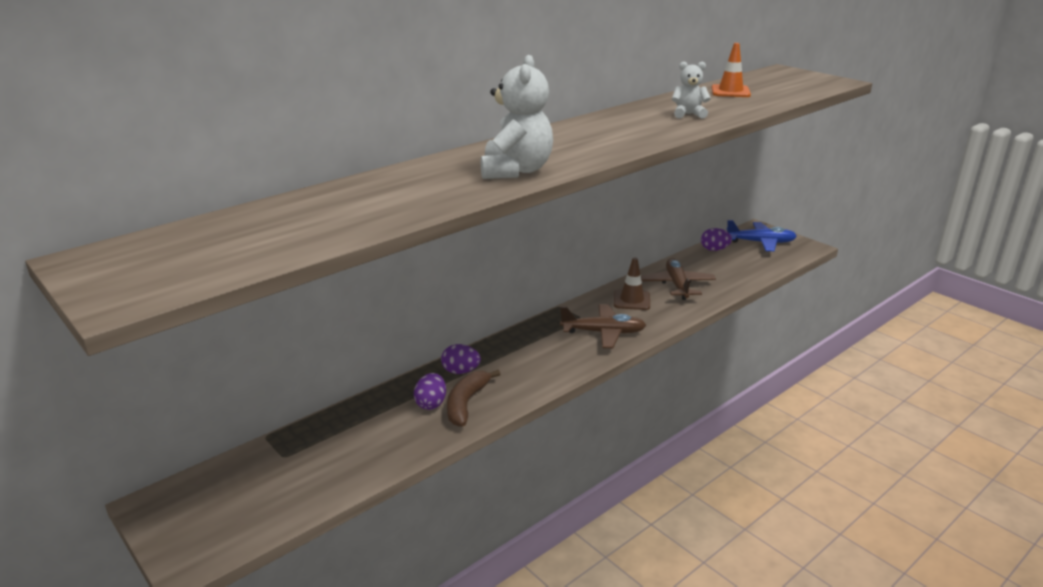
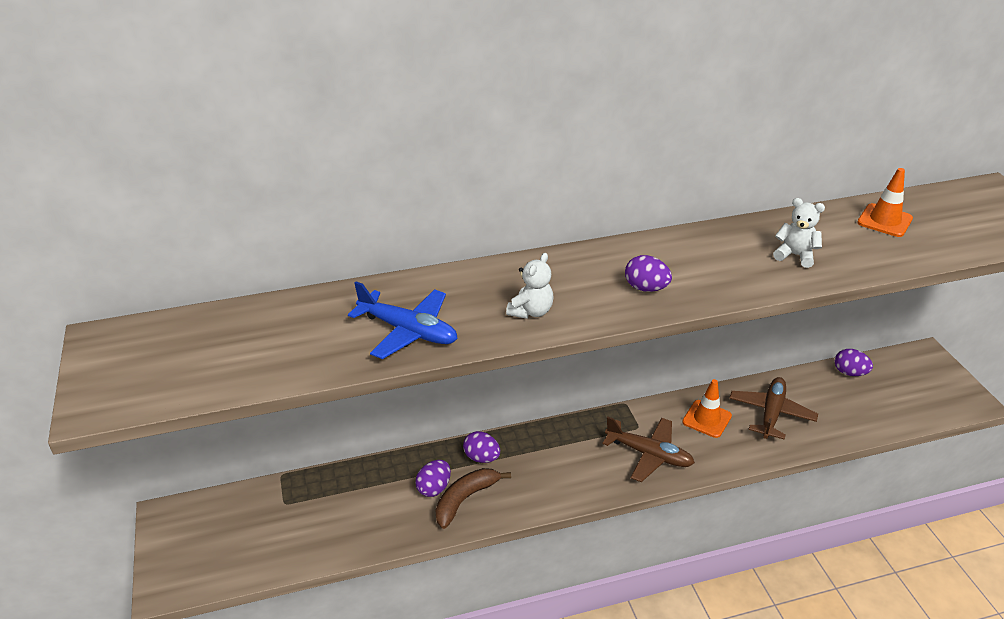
camera: 25 degrees right, 10 degrees up
(516, 171) = (531, 311): white teddy bear -> white teddy bear, size x0.57
(596, 145) = (646, 288): none -> purple egg
(631, 300) = (706, 419): brown traffic cone -> orange traffic cone
(761, 242) = (915, 378): blue plane -> blue plane (408, 331)

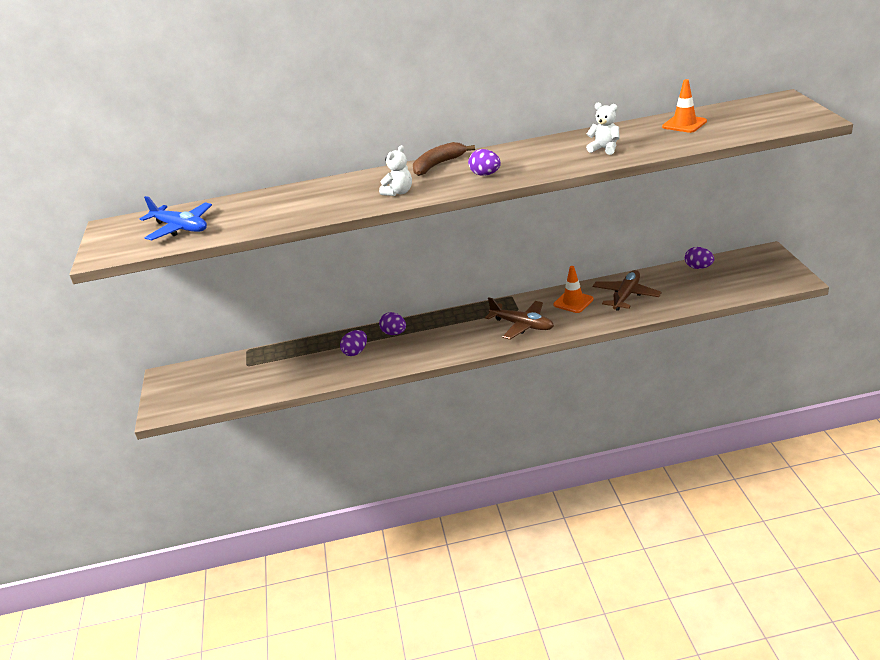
camera: 10 degrees right, 5 degrees down
(408, 331) = (310, 208): blue plane -> blue plane (180, 228)
(465, 499) = (377, 357): brown banana -> brown banana (438, 165)

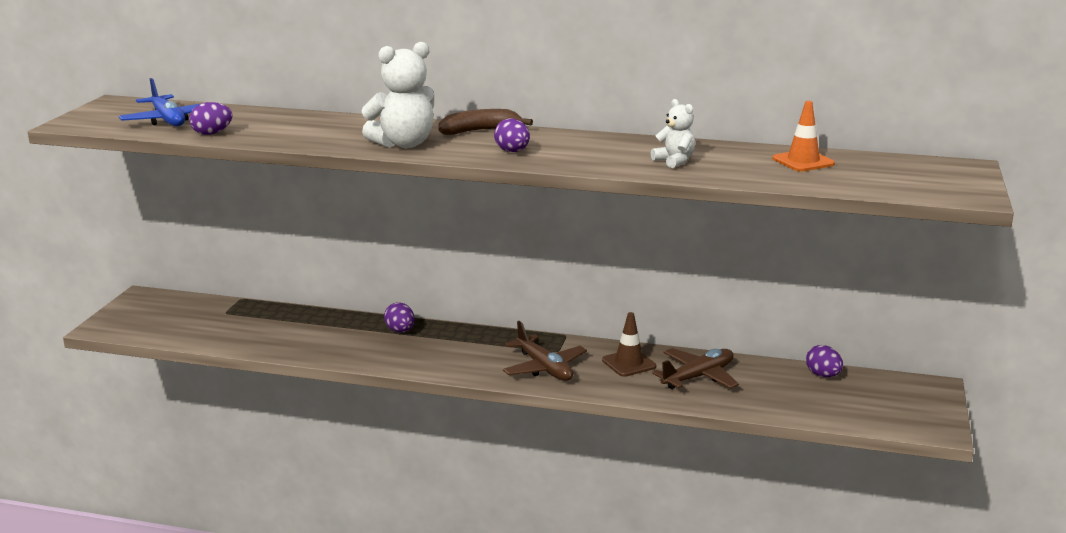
camera: 20 degrees right, 10 degrees down
(355, 352) = (341, 336): purple egg -> purple egg (212, 133)
(398, 192) = (404, 144): white teddy bear -> white teddy bear, size x1.77
(573, 302) = (629, 363): orange traffic cone -> brown traffic cone

